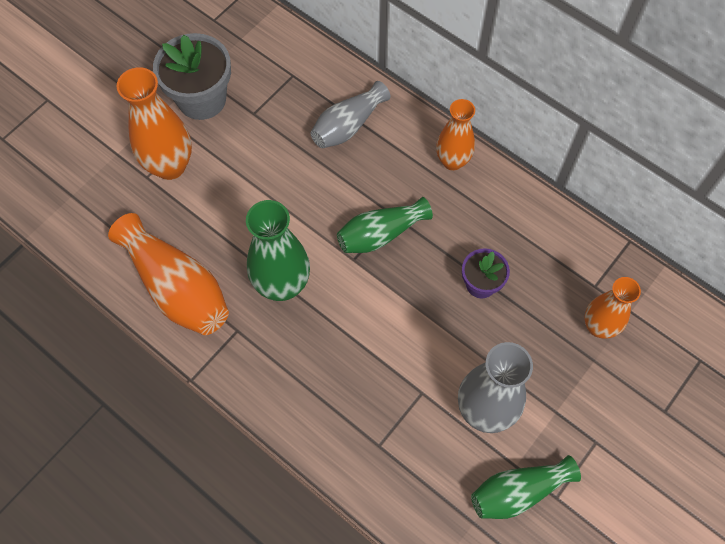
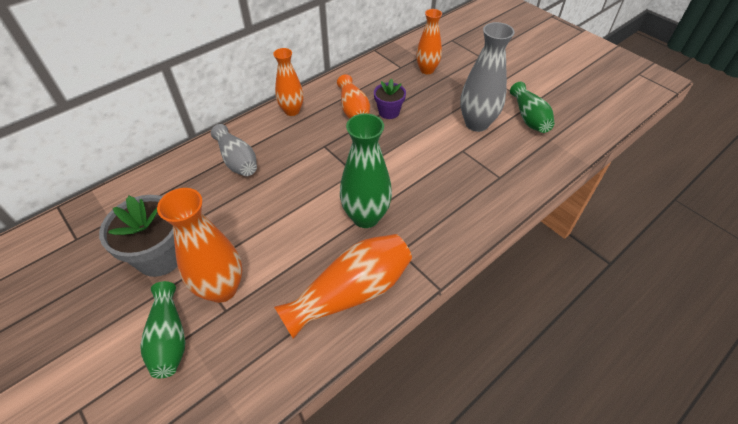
camera: 80 degrees left, 15 degrees down
(380, 234) = (337, 154): green vase -> green vase (169, 338)
(474, 236) = (353, 109): none -> orange vase

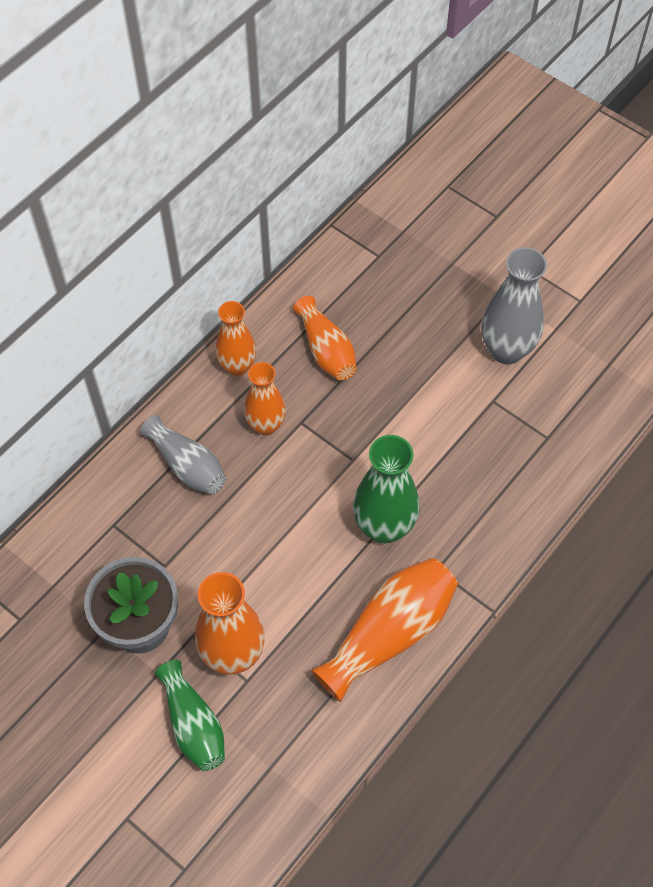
camera: 10 degrees left, 10 degrees up
(389, 112) = (378, 347): purple flower pot -> none
(427, 70) = (419, 256): orange vase -> orange vase (266, 425)
(529, 118) = (578, 328): green vase -> none

